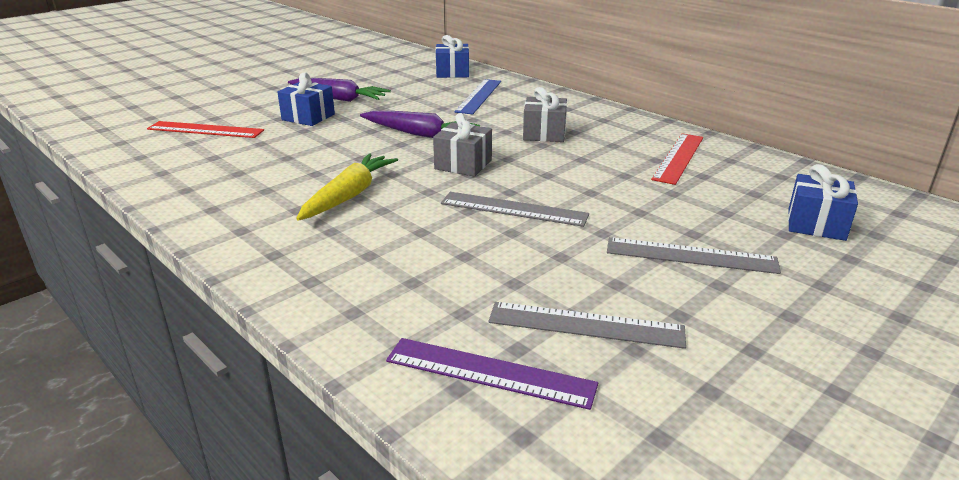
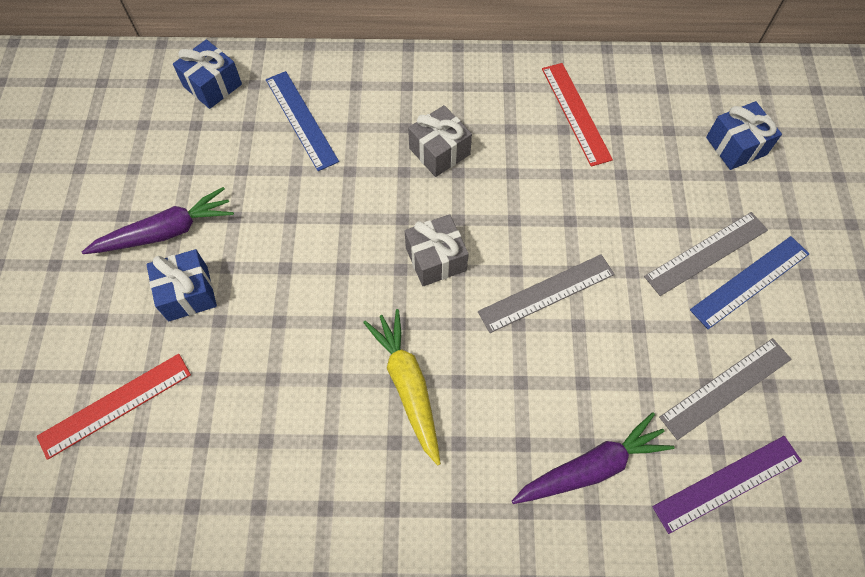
camera: 45 degrees left, 35 degrees up
(419, 134) = (337, 238): purple carrot -> purple carrot (591, 467)
(713, 288) = (750, 281): none -> blue ruler

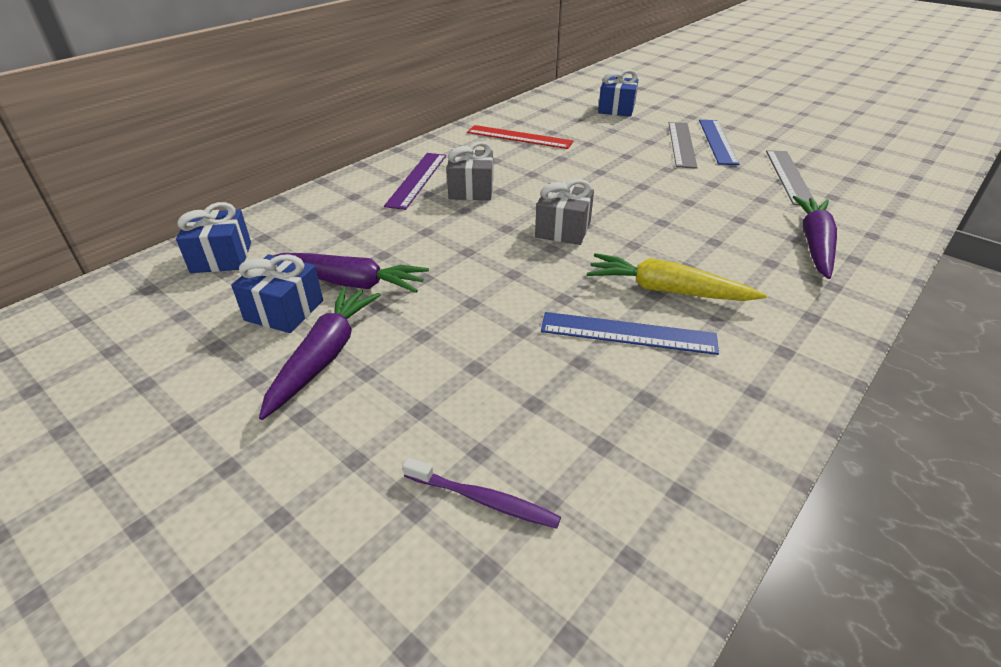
camera: 50 degrees left, 25 degrees down
(115, 405) = (483, 500): red ruler -> purple toothbrush
(188, 293) = (416, 374): blue gift -> blue gift (284, 310)
(247, 180) = (349, 282): none -> purple carrot
(301, 120) = (340, 231): blue ruler -> blue ruler (628, 333)
(546, 293) = (648, 201): grey ruler -> none
(727, 483) = (864, 204): purple ruler -> purple ruler (417, 180)

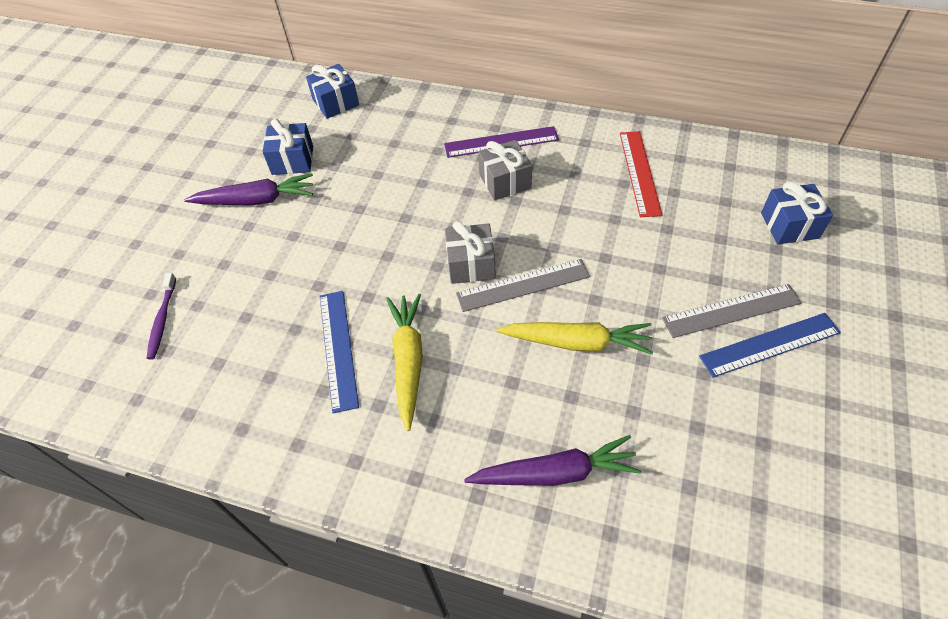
camera: 70 degrees right, 15 degrees up
(349, 282) = (335, 174): purple carrot -> none
(684, 203) = (576, 342): none -> yellow carrot
(789, 177) = (715, 435): grey ruler -> grey ruler (523, 285)

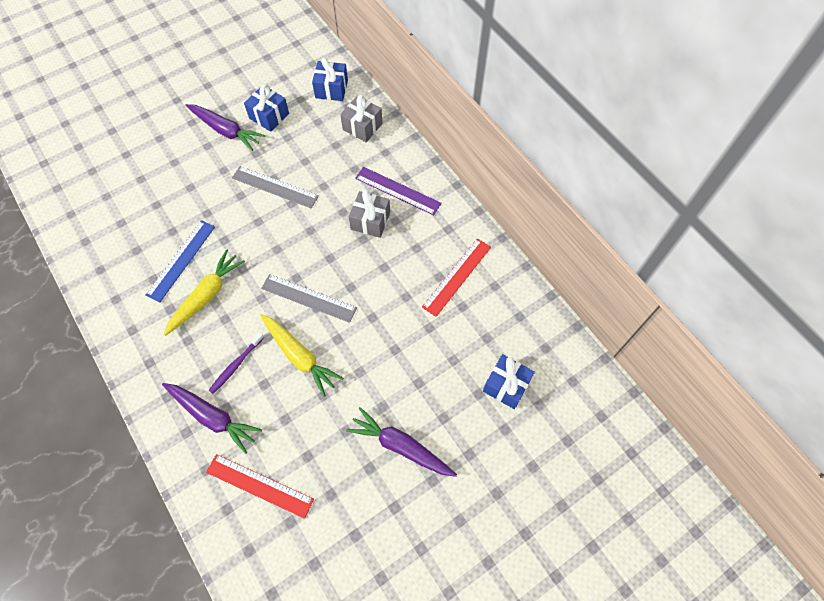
camera: 35 degrees right, 10 degrees up
(162, 320) = (118, 175): purple toothbrush -> purple toothbrush (236, 365)
(471, 264) = (295, 262): grey gift -> grey gift (362, 127)
(686, 498) = (259, 485): none -> red ruler
(731, 311) = (404, 409): grey ruler -> grey ruler (275, 187)
(769, 344) = (401, 446): blue ruler -> purple carrot

